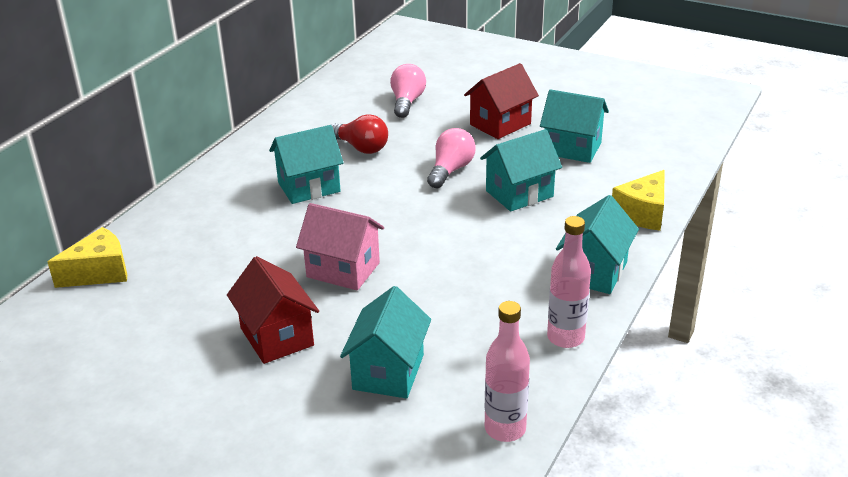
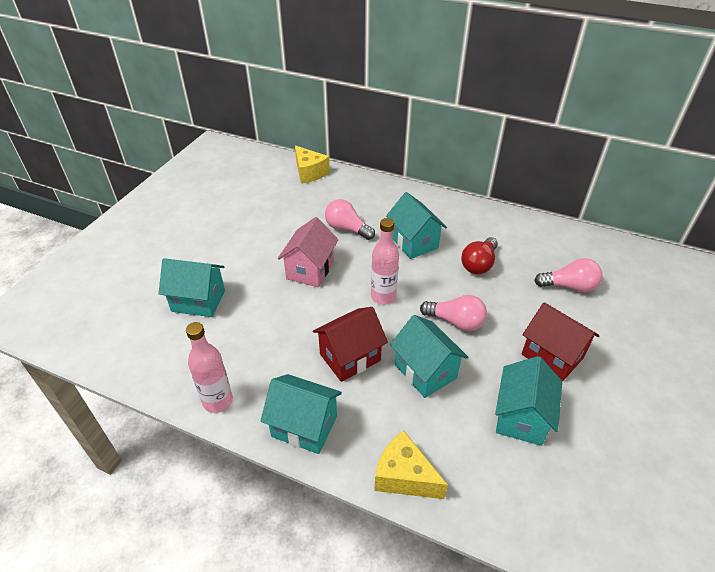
camera: 85 degrees right, 10 degrees up
(263, 238) = (347, 229): none -> pink light bulb
(276, 337) = (241, 248): red house -> red house (350, 357)
(505, 429) = (129, 363): pink bottle -> pink bottle (383, 296)

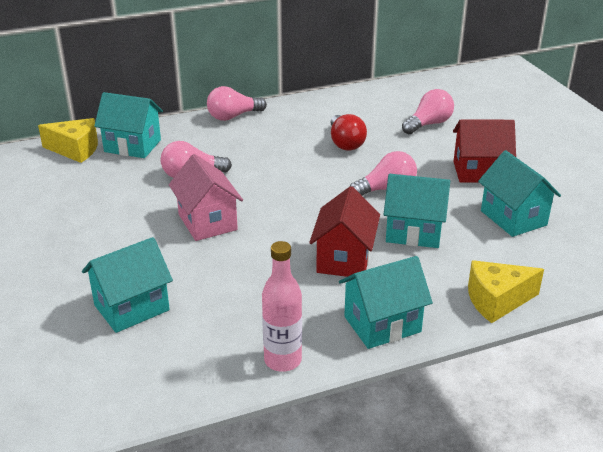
camera: 45 degrees left, 10 degrees down
(383, 296) = (305, 204): pink bottle -> none
(414, 242) = (269, 154): turquoise house -> turquoise house (132, 146)
(430, 198) = (233, 116): none -> pink light bulb

